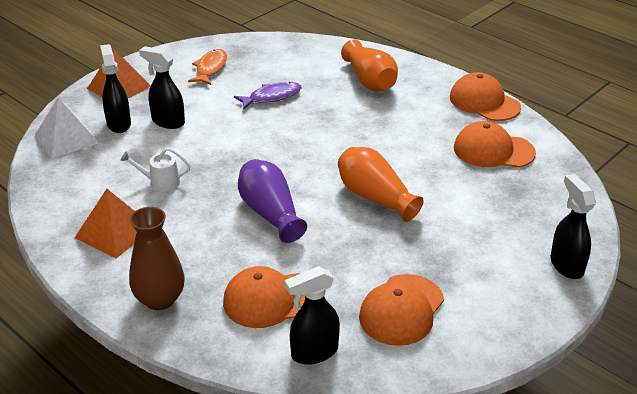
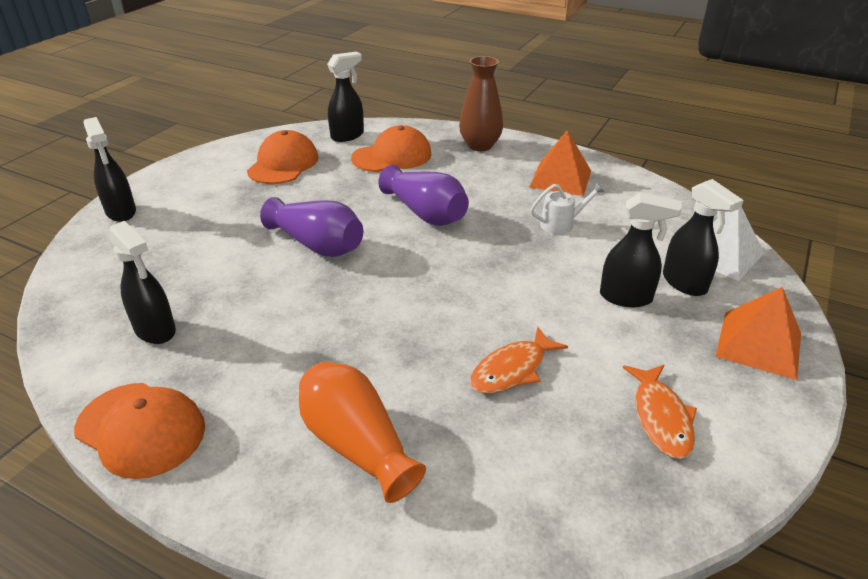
camera: 165 degrees right, 0 degrees up
(272, 97) = (512, 370): purple fish -> orange fish
(375, 197) = (317, 245): orange vase -> purple vase
(493, 150) = (155, 330): orange cap -> black spray bottle

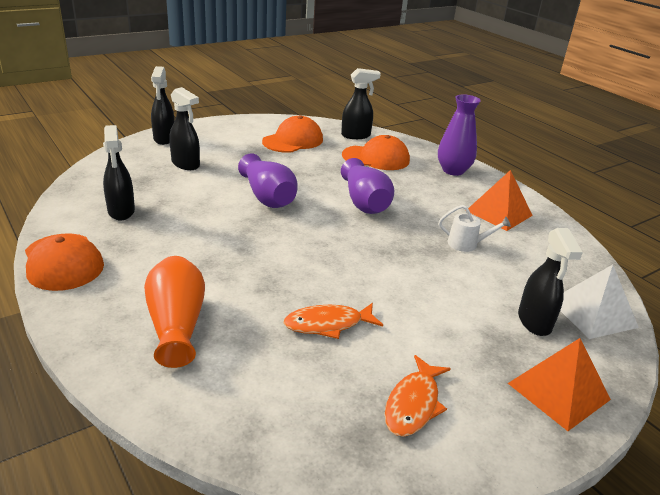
camera: 25 degrees right, 5 degrees down
(480, 145) = (453, 170): brown vase -> purple vase
(626, 297) = (470, 313): black spray bottle -> black spray bottle (186, 164)

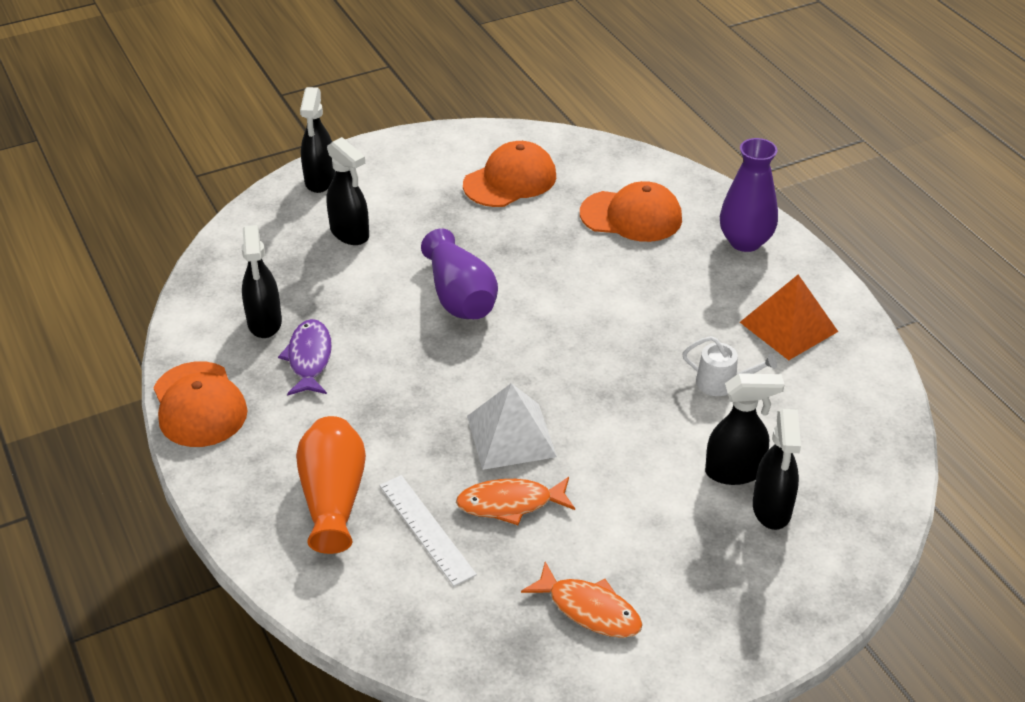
camera: 10 degrees right, 10 degrees up
(156, 232) = (309, 358): none -> purple fish
(260, 345) = (426, 529): none -> white ruler
(356, 135) = (610, 166): black spray bottle -> black spray bottle (734, 472)
(364, 202) = (595, 306): purple vase -> none
(413, 404) = (589, 609): orange fish -> orange fish turned 90 degrees counterclockwise
(559, 391) = (765, 602): orange pyramid -> none
(593, 313) = (856, 499): white pyramid -> white pyramid (511, 436)

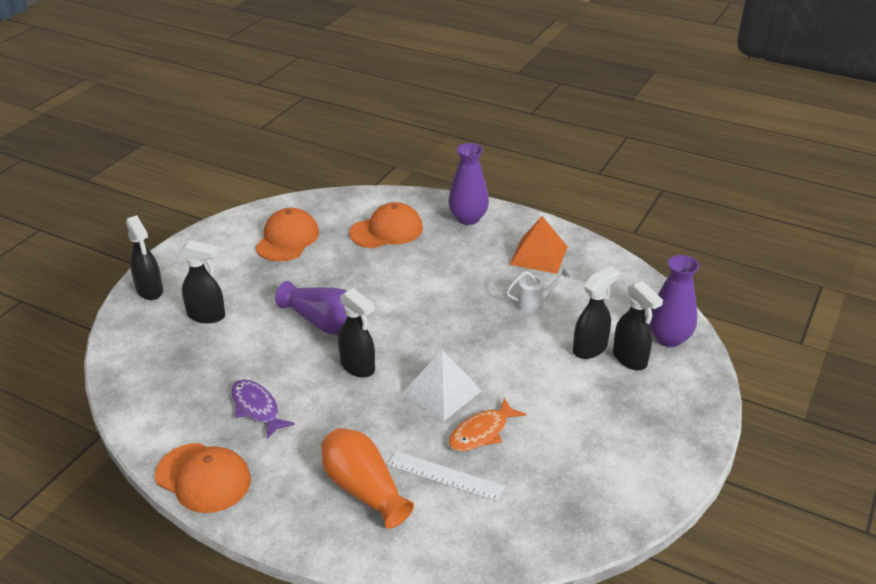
camera: 35 degrees left, 5 degrees down
(264, 323) = (200, 400): black spray bottle -> black spray bottle (358, 367)
(589, 609) = (590, 469): orange fish -> none
(850, 509) = (668, 338): none -> purple vase

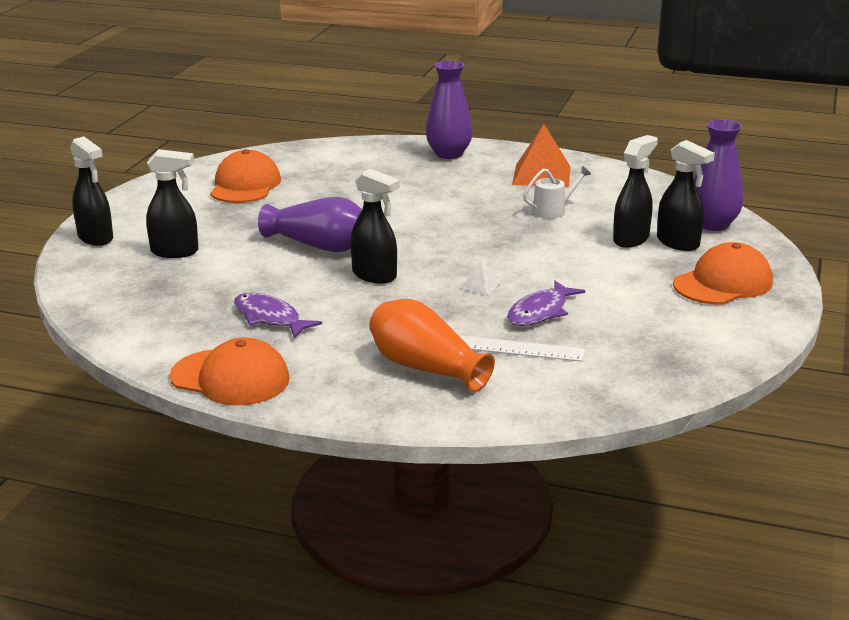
camera: 10 degrees left, 10 degrees down
(386, 230) = (359, 170): orange cap -> orange cap (723, 283)
(442, 392) = (480, 286): white pyramid -> white pyramid, size x0.45
(482, 432) = (540, 312): orange fish -> purple fish

